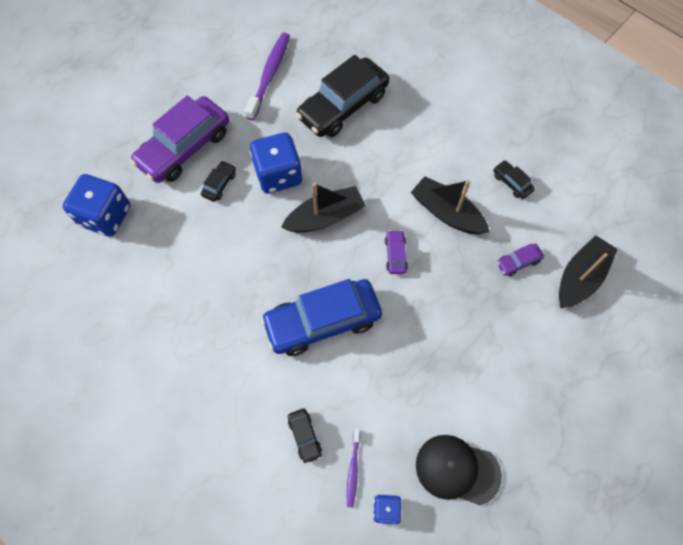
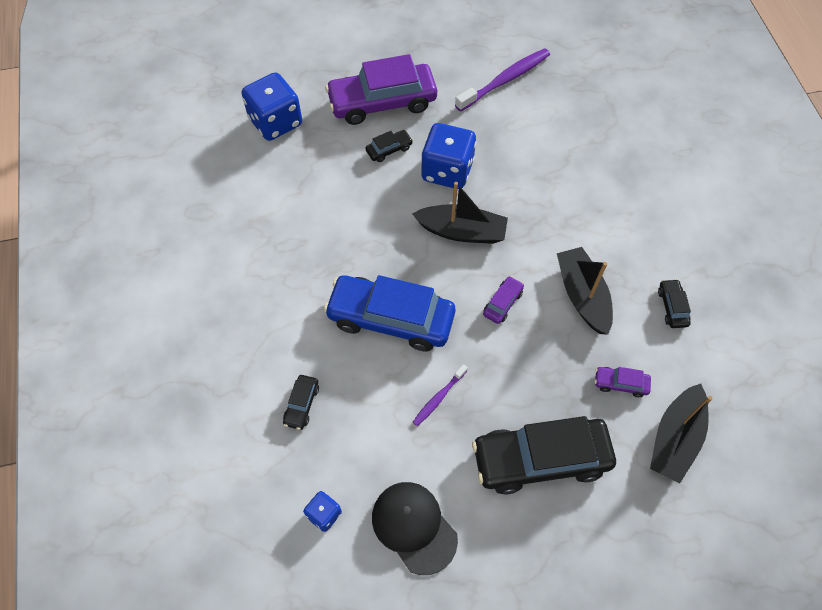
camera: 35 degrees right, 5 degrees down
(343, 106) = (554, 144): black car -> black car (540, 459)
(353, 469) = (321, 460): purple toothbrush -> purple toothbrush (439, 398)
(580, 278) = (675, 438): black boat -> black boat turned 135 degrees clockwise

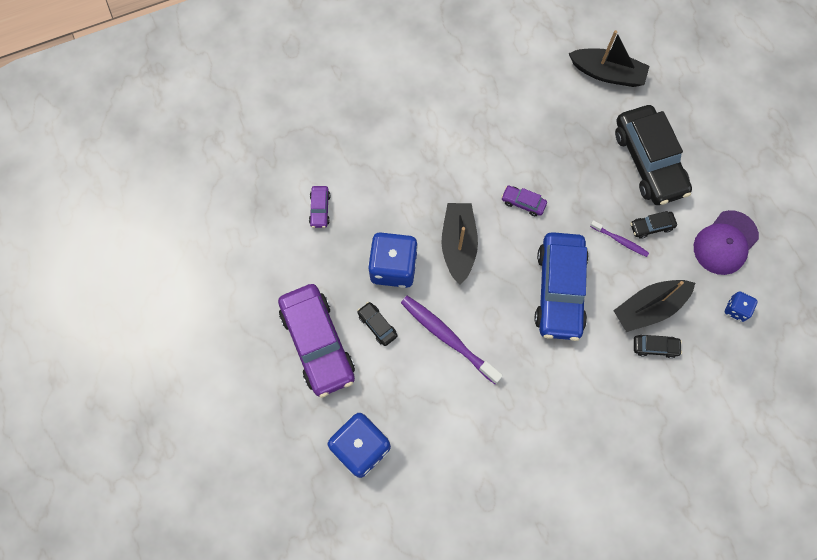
camera: 100 degrees left, 10 degrees up
(414, 527) = (725, 243): black cap -> purple cap
(505, 80) = (272, 229): purple toothbrush -> purple toothbrush (448, 338)
(582, 296) = (502, 142): black boat -> black boat (649, 308)
(620, 384) = (573, 111): purple car -> purple car (320, 209)
(672, 307) = (497, 77): black car -> black car (651, 226)

